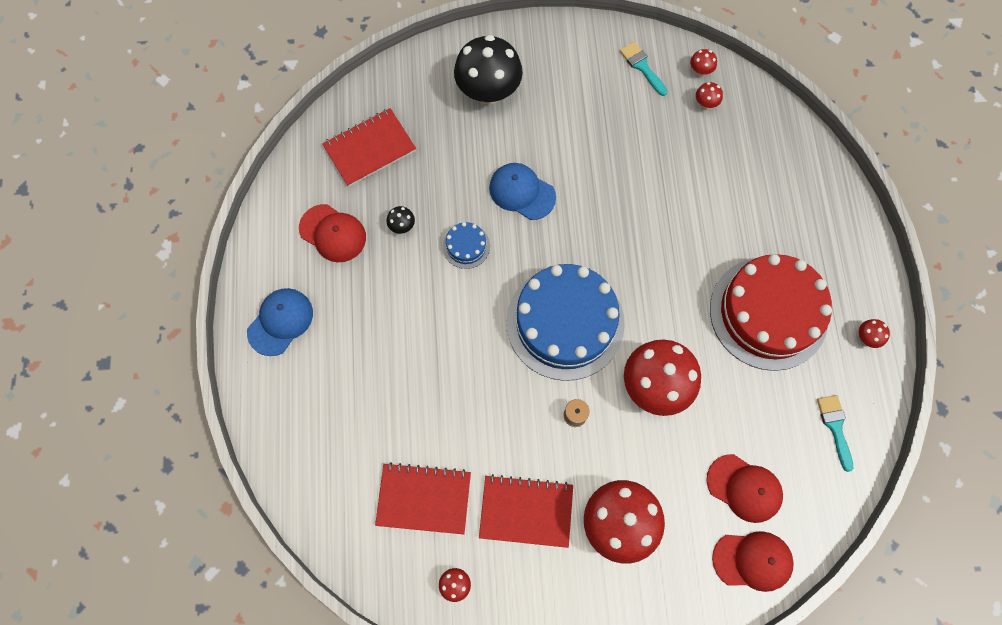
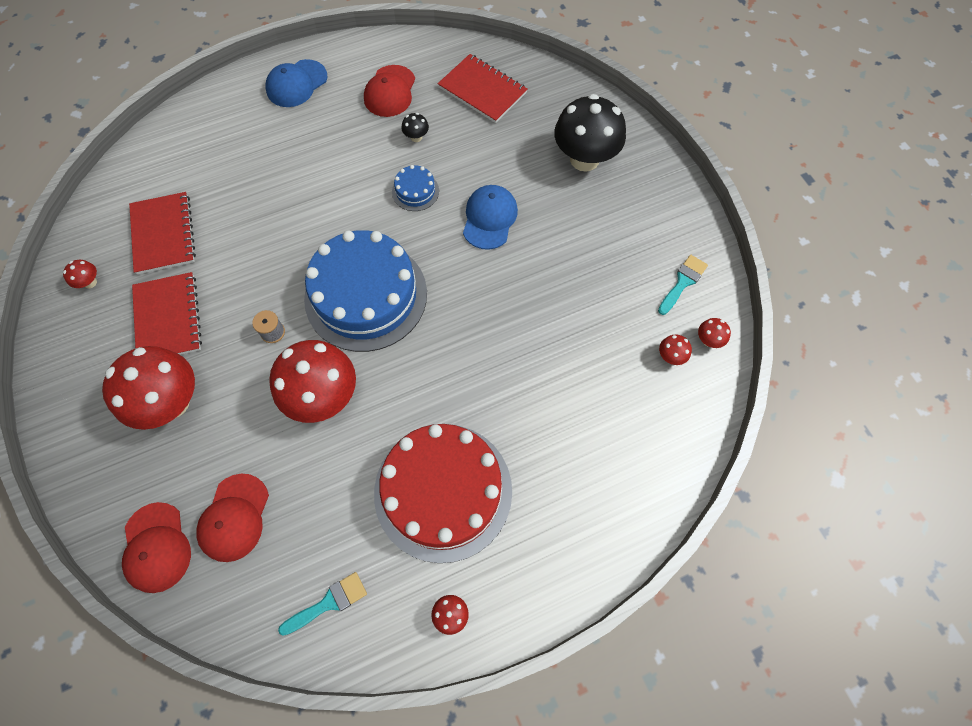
camera: 70 degrees right, 5 degrees down
(280, 322) = (296, 84): blue cap -> blue cap turned 120 degrees clockwise

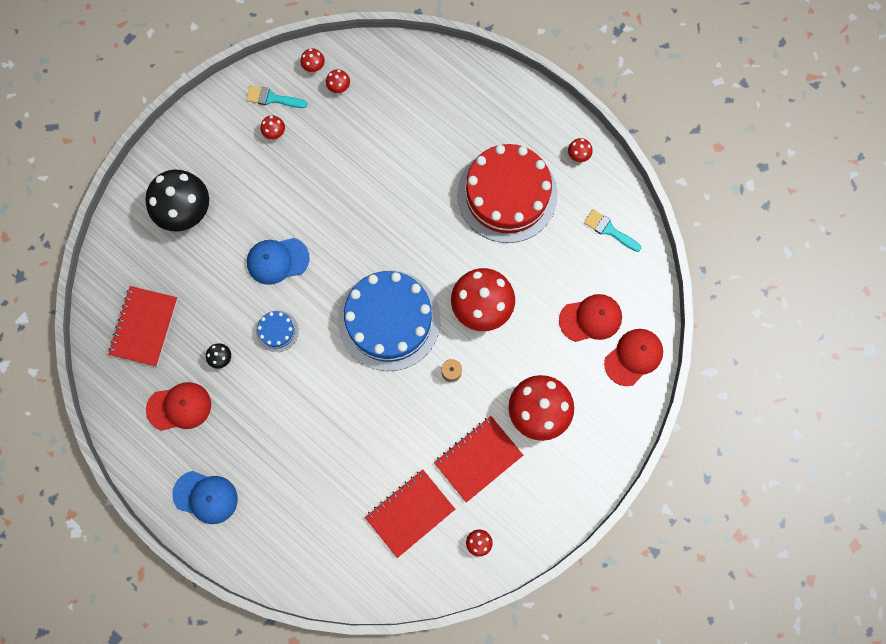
camera: 115 degrees left, 10 degrees up
(639, 269) = (274, 132): none -> red mushroom

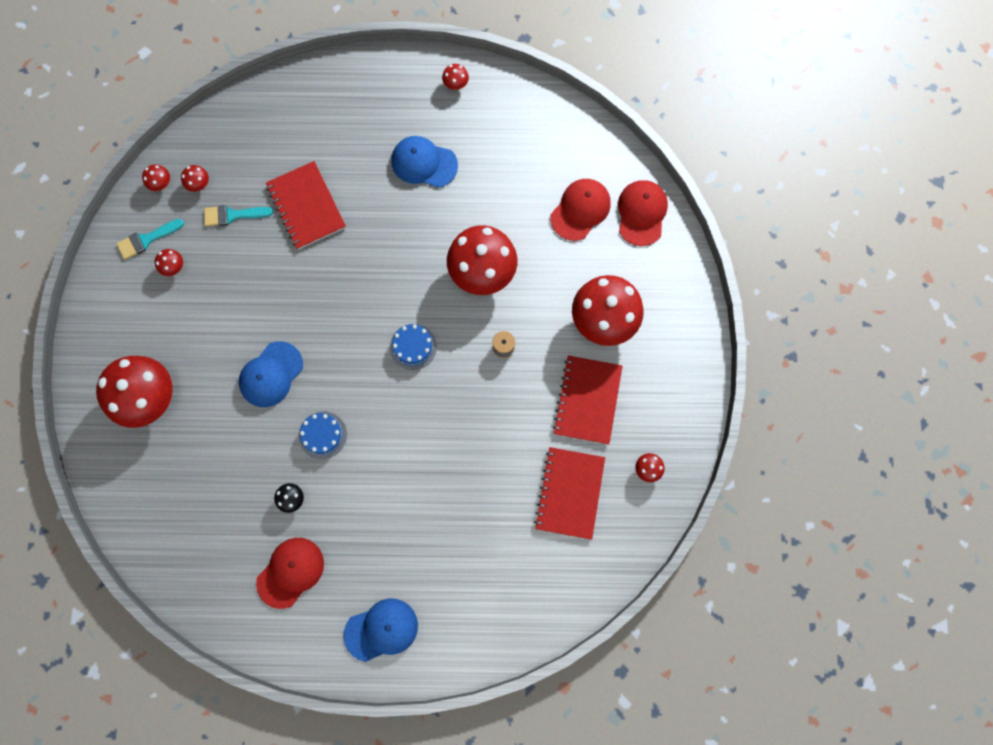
camera: 40 degrees left, 0 degrees up
(144, 326) = (198, 529): red notebook -> red notebook (306, 206)
(185, 211) = (150, 398): black mushroom -> red mushroom
(389, 320) = (413, 346): blue cake -> blue cake, size x0.41
(507, 194) = (424, 163): red cake -> blue cap
(609, 230) = (533, 126): turquoise brush -> turquoise brush (233, 215)

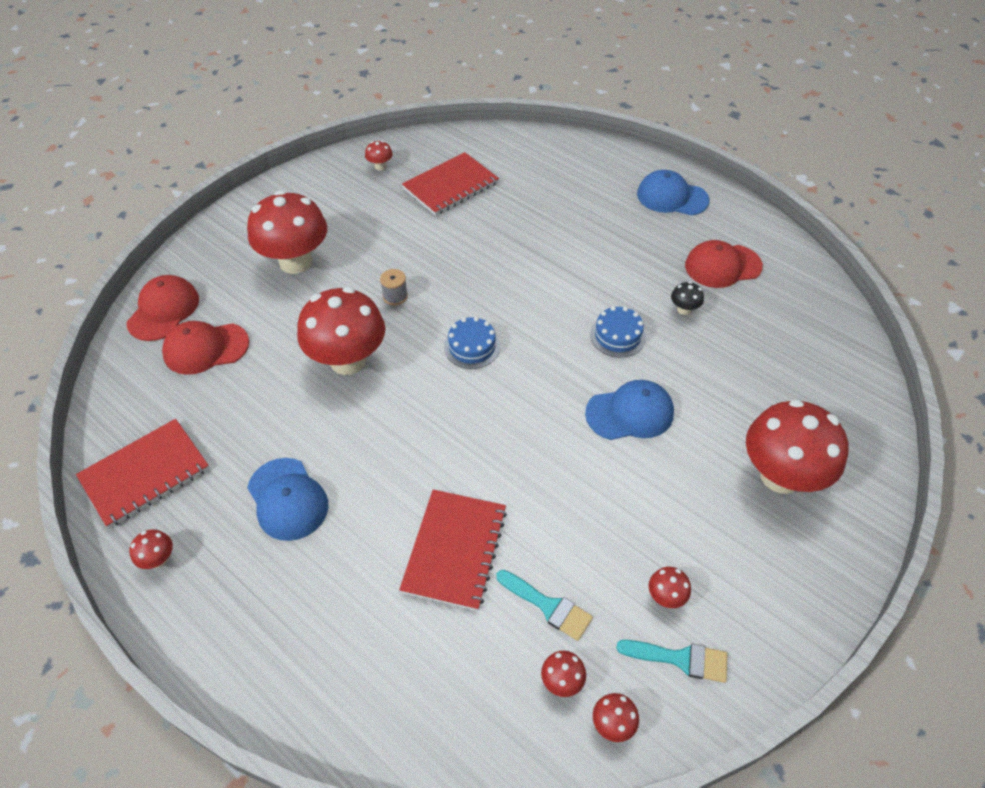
camera: 140 degrees left, 25 degrees down
(587, 400) = (372, 224): red notebook -> red notebook (145, 474)
(641, 213) = (164, 310): red cap -> red cap turned 150 degrees clockwise

